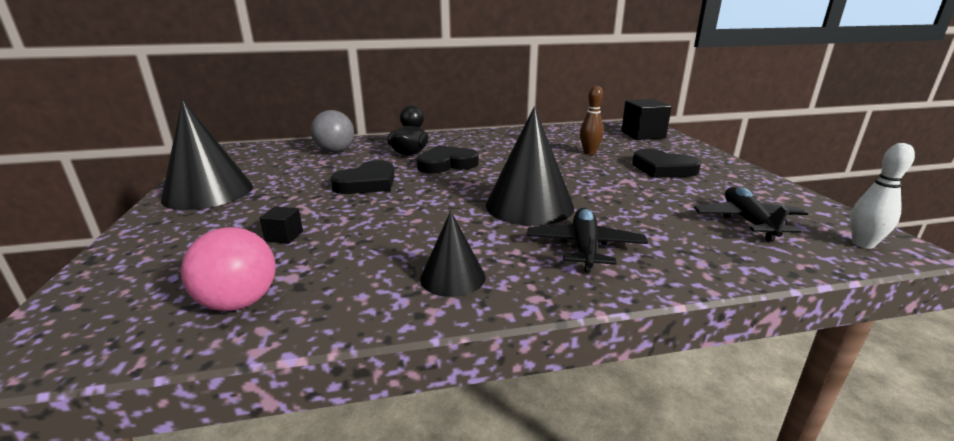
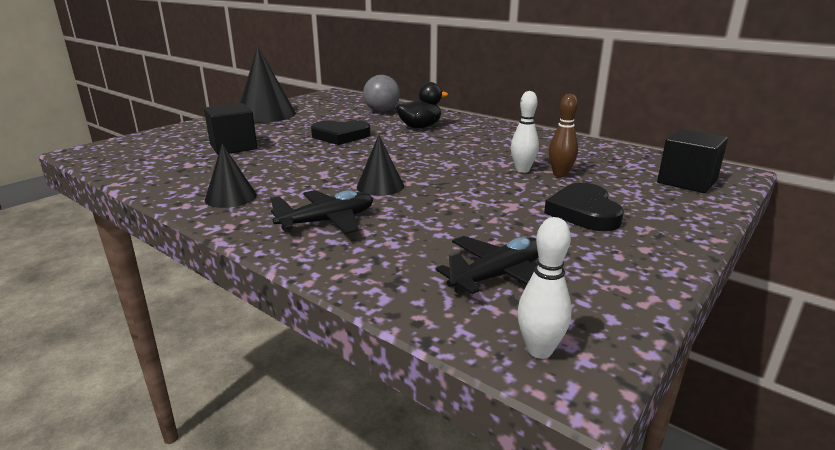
camera: 50 degrees right, 0 degrees up
(239, 302) = (153, 165): pink ball -> none
(284, 236) = (233, 147): black cube -> black cube, size x2.04
(446, 164) = (419, 142): black heart -> none
(529, 205) = (380, 186): black cone -> black cone, size x0.56
(566, 158) = (522, 170): none -> white bowling pin

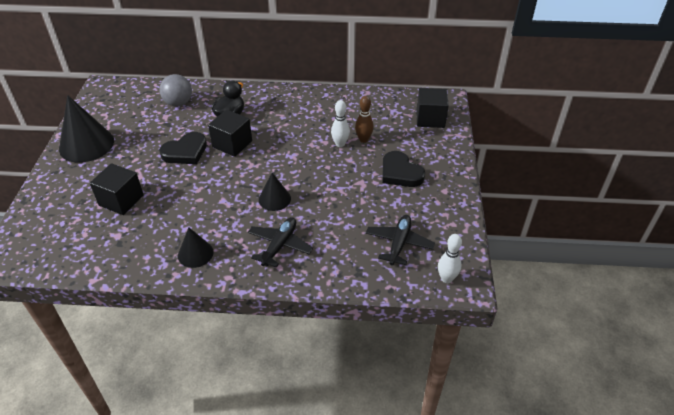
camera: 35 degrees left, 20 degrees up
(394, 142) = (232, 144): none -> black cube

